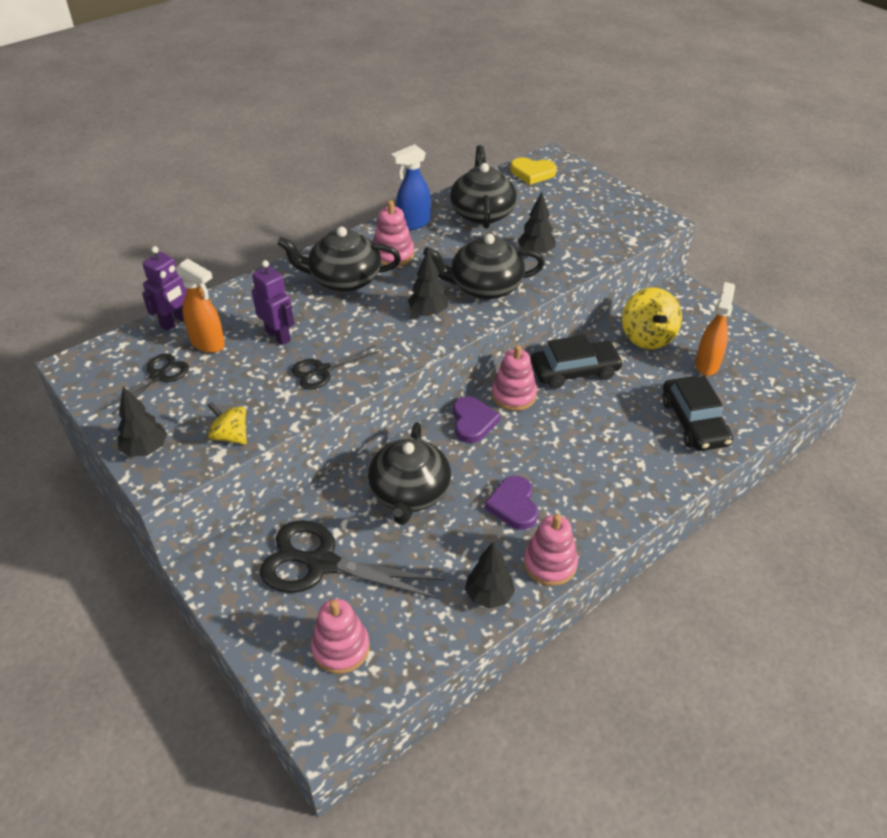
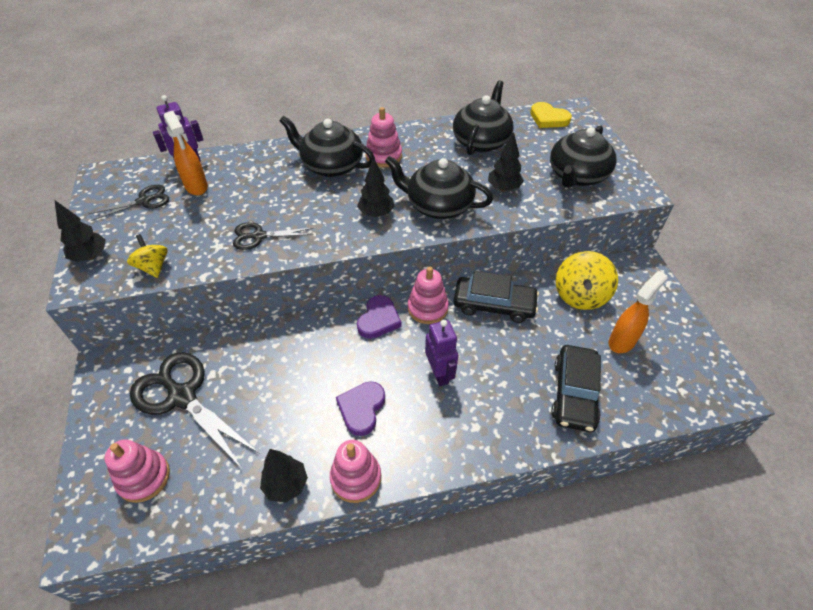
camera: 25 degrees right, 5 degrees up
(278, 336) = (249, 196): purple robot -> purple robot (439, 373)
(409, 493) = (287, 363): black teapot -> black teapot (577, 176)
(413, 224) = (418, 135): blue spray bottle -> none

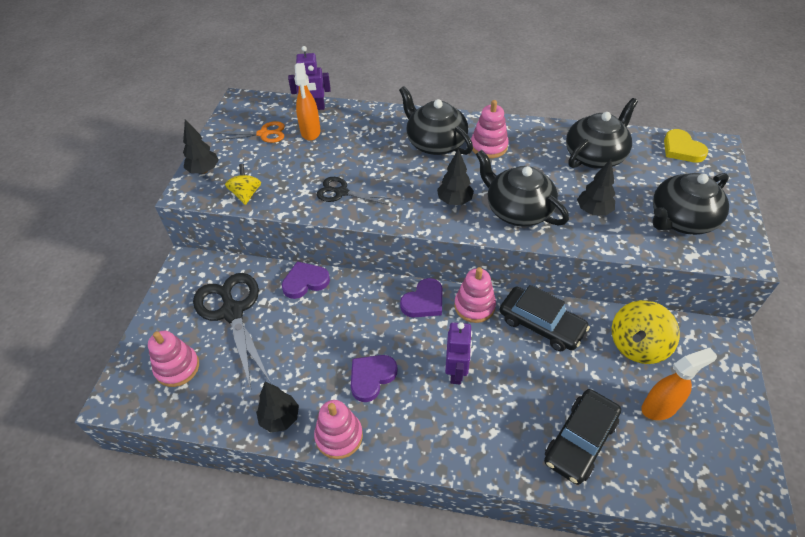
camera: 25 degrees right, 0 degrees up
(144, 201) = (264, 134): black scissors -> orange scissors
(249, 340) = (305, 282): none -> purple heart

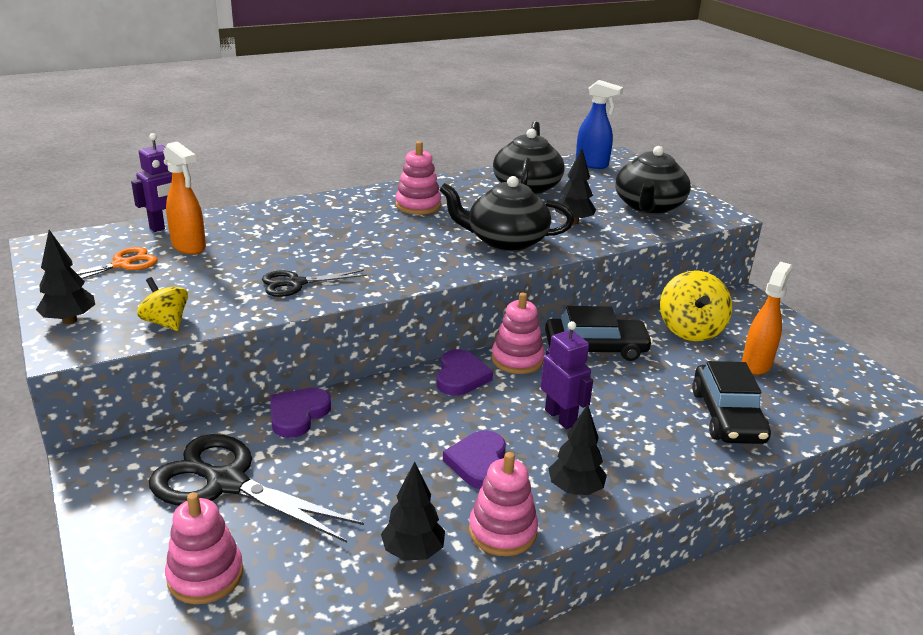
camera: 40 degrees left, 20 degrees down
(435, 143) = (357, 217): black teapot -> none
(454, 201) = (435, 253): black tree -> black tree (575, 490)
(682, 149) = (592, 164): yellow heart -> blue spray bottle

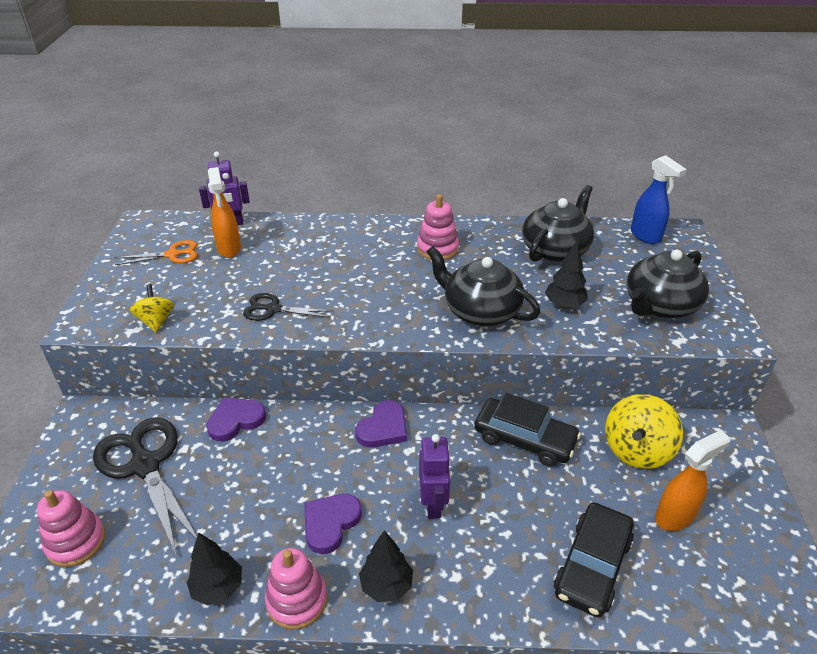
camera: 30 degrees right, 10 degrees up
(70, 320) = (101, 299): black tree -> none
(517, 359) = (444, 427): pink stacking toy -> none

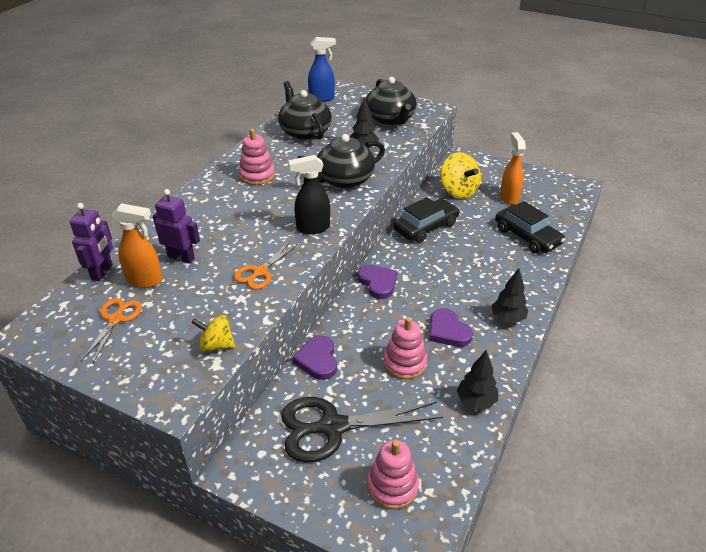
camera: 65 degrees left, 0 degrees up
(273, 309) = (260, 272): black scissors -> orange scissors
(297, 600) = (502, 362): pink stacking toy -> pink stacking toy (404, 363)
(368, 319) = (312, 228): none -> black spray bottle
(433, 504) = (456, 280): purple robot -> purple robot (181, 257)

